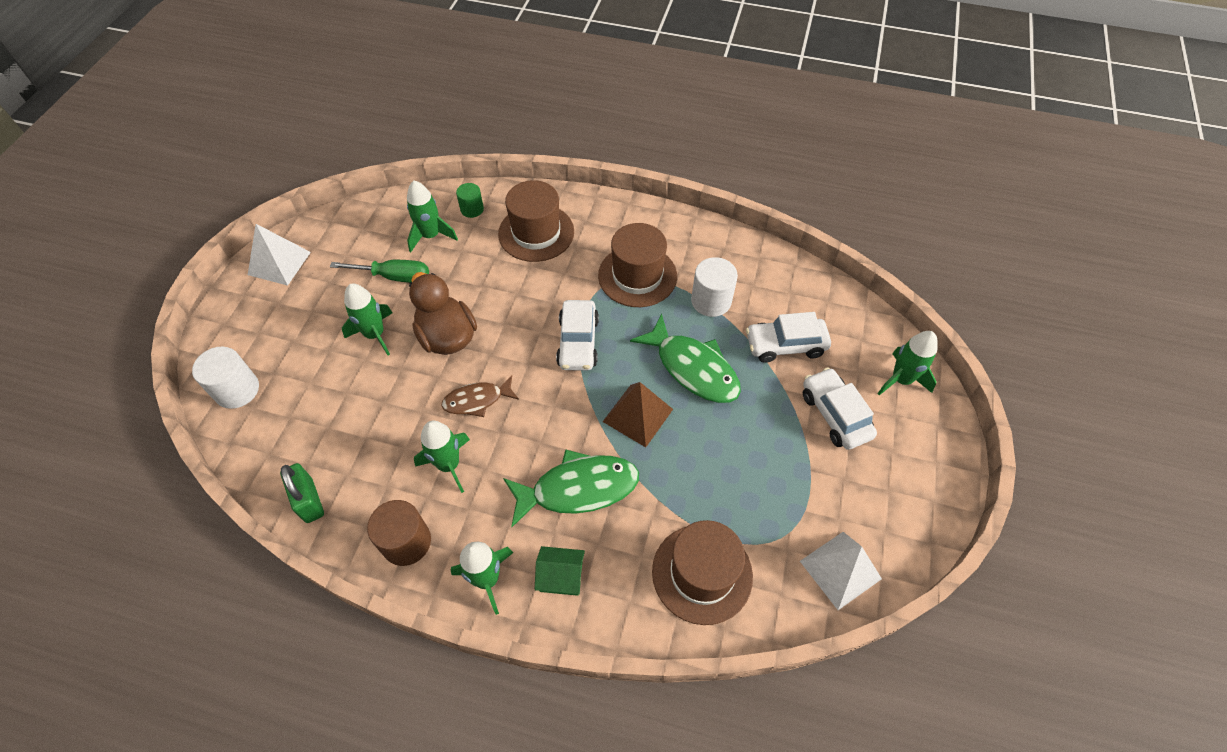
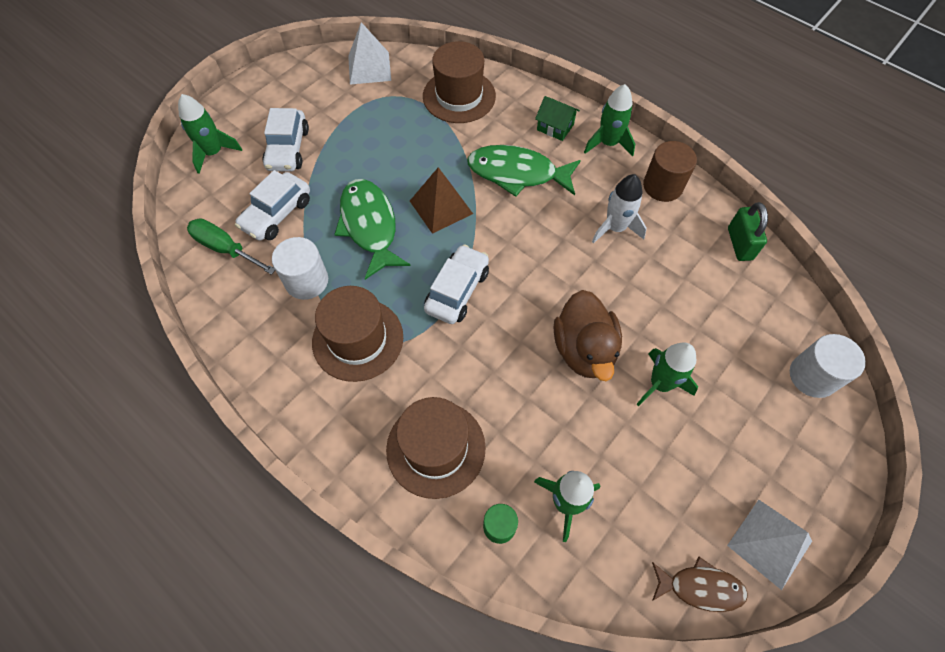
camera: 155 degrees left, 5 degrees up
(394, 277) = (624, 455): green screwdriver -> green screwdriver (225, 248)
(449, 465) = (615, 228): green rocket -> white rocket
(477, 400) = (574, 272): brown fish -> brown fish (700, 587)
(785, 345) = (277, 214): white car -> white car turned 105 degrees clockwise

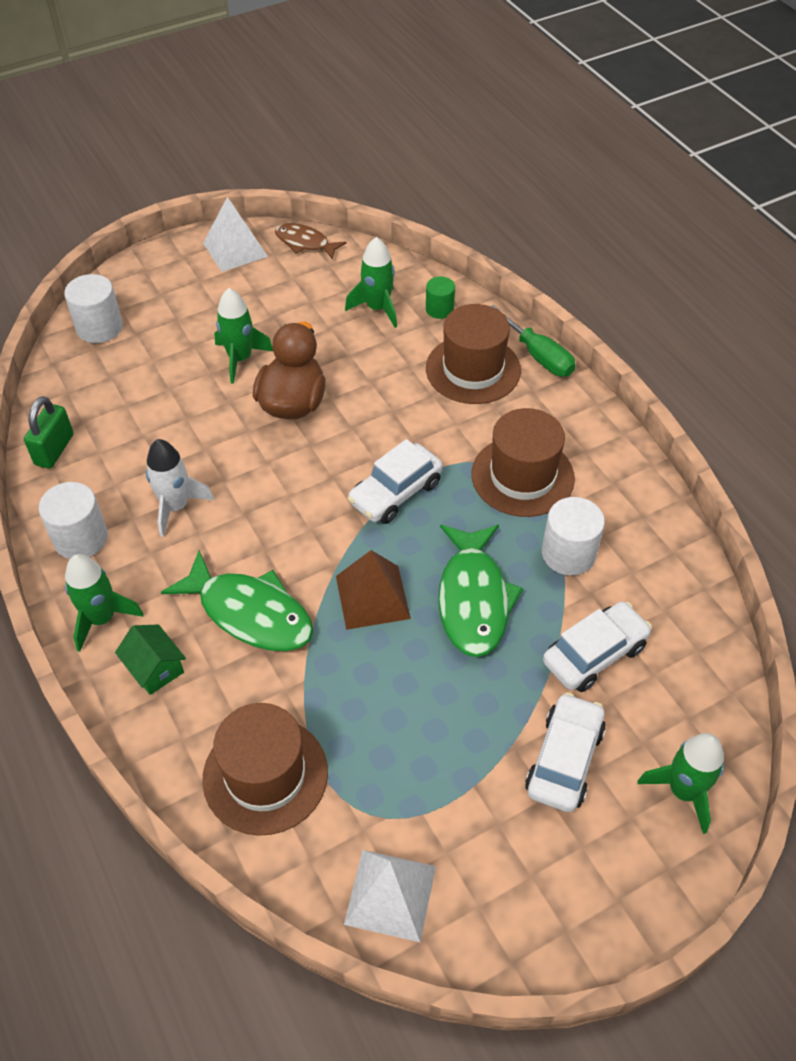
camera: 160 degrees left, 10 degrees down
(225, 248) = (668, 625): green screwdriver -> green screwdriver (538, 356)
(662, 186) = (81, 538): brown cylinder -> white cylinder

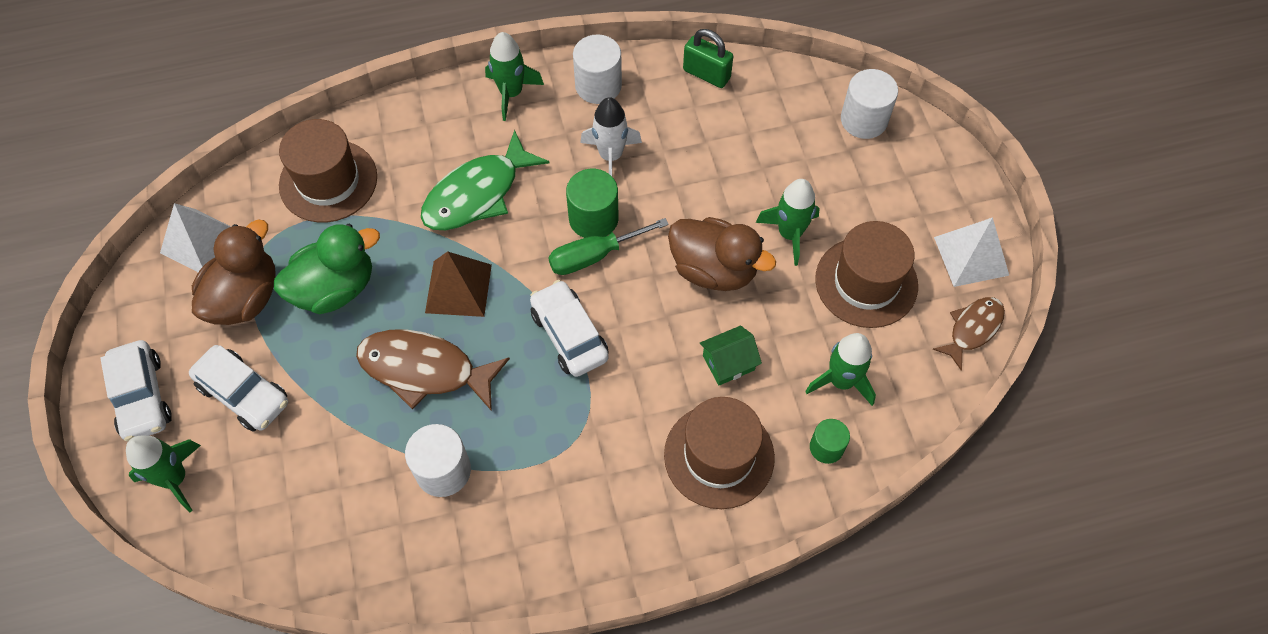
camera: 105 degrees right, 10 degrees up
(155, 668) = (450, 123): green house -> green house (728, 363)
(258, 504) = (593, 218): none -> green cylinder
(408, 715) = (335, 288): none -> green duck
(449, 807) = (245, 297): none -> brown duck
(473, 599) = (424, 370): green fish -> brown fish
(522, 476) = (552, 459): brown hat -> brown hat (866, 282)
(538, 356) = (723, 535): green screwdriver -> green screwdriver (594, 256)
(594, 654) = (328, 454): white car -> white car (142, 397)

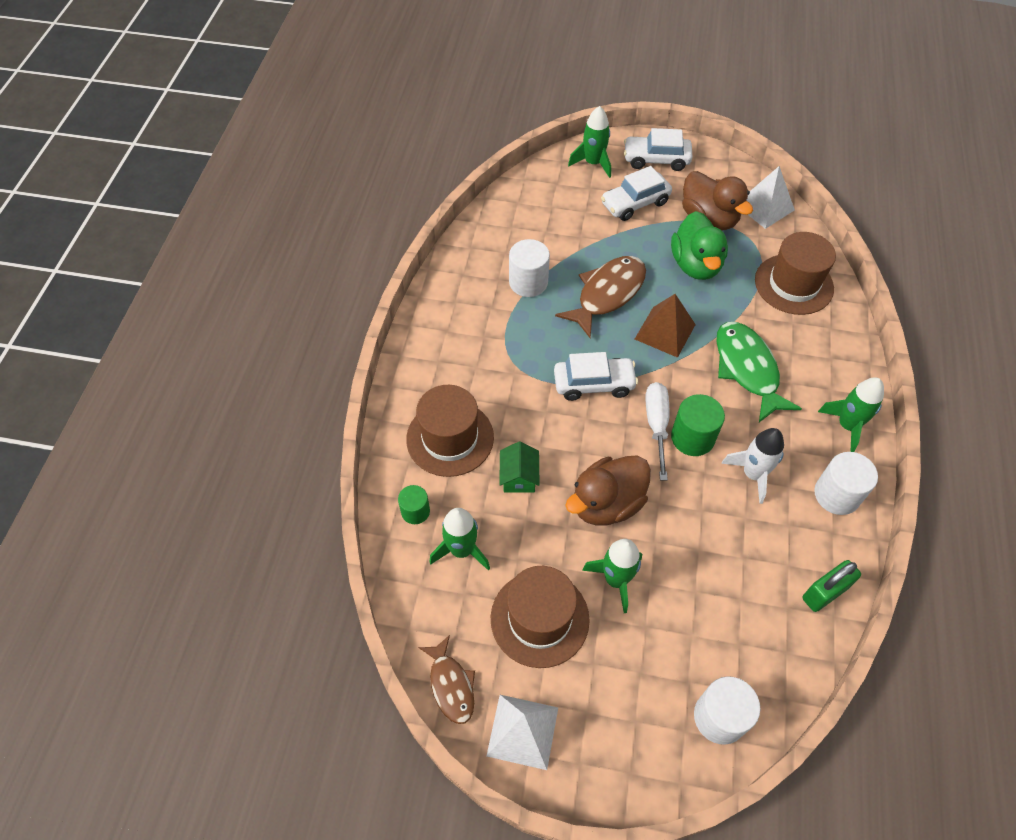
camera: 115 degrees right, 5 degrees down
(594, 256) = (656, 425): green screwdriver -> white screwdriver

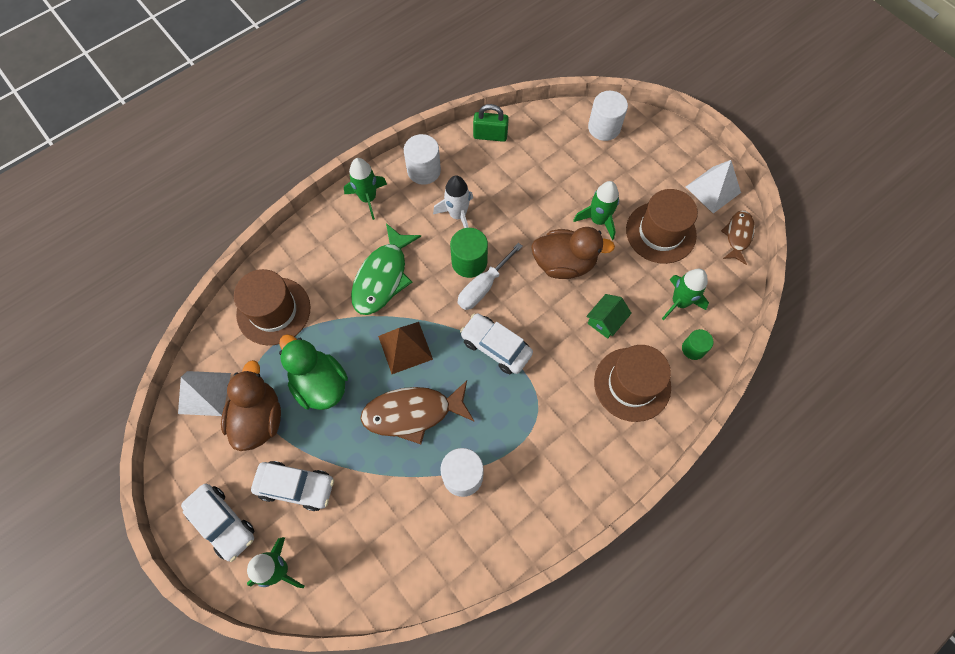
camera: 140 degrees left, 10 degrees up
(695, 265) = (320, 384): green duck -> green duck turned 75 degrees counterclockwise

